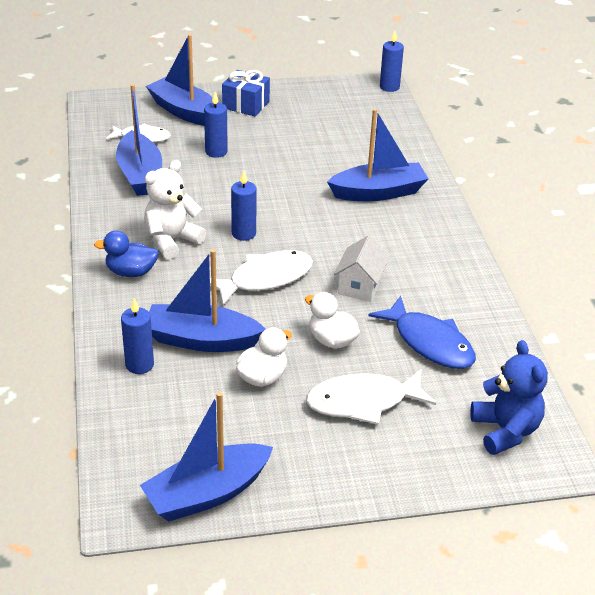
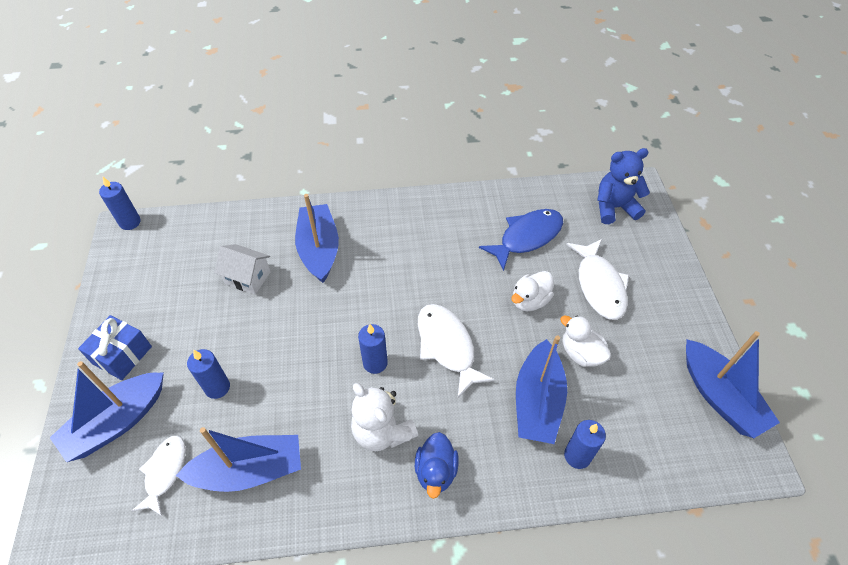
camera: 85 degrees left, 15 degrees up
(360, 286) = (457, 275): white house -> white house (248, 278)

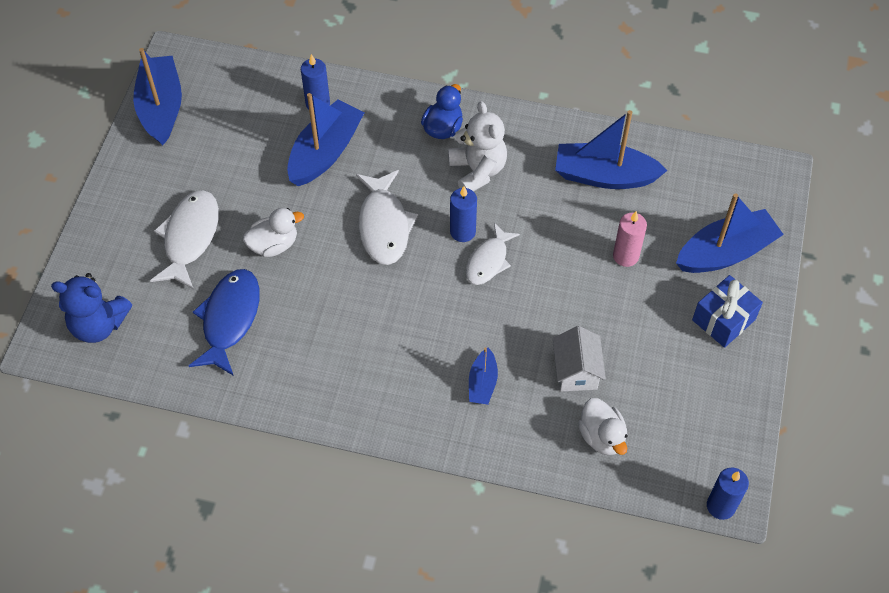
camera: 160 degrees left, 5 degrees up
(165, 472) = (680, 197): white fish -> white fish (488, 261)
(217, 387) = (625, 256): blue candle -> pink candle
(248, 278) = (576, 371): white house -> white house turned 45 degrees clockwise
(319, 249) = (482, 383): blue boat -> blue boat, size x0.53
(527, 237) = (229, 319): blue fish -> blue fish turned 120 degrees clockwise
(581, 353) = (257, 179): white duck -> white duck (602, 436)

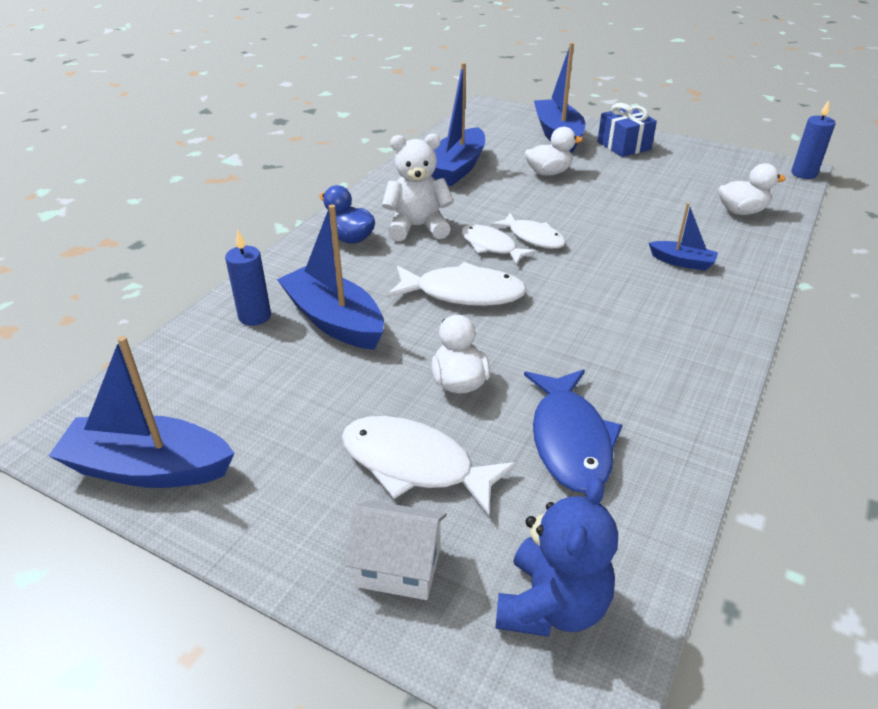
camera: 75 degrees left, 20 degrees down
(229, 319) = (570, 440): blue fish -> blue fish turned 120 degrees counterclockwise
(462, 231) = (491, 246): blue candle -> white fish
(576, 371) = (670, 212): white house -> white house (399, 567)
(625, 256) = (548, 173): pink candle -> white duck

